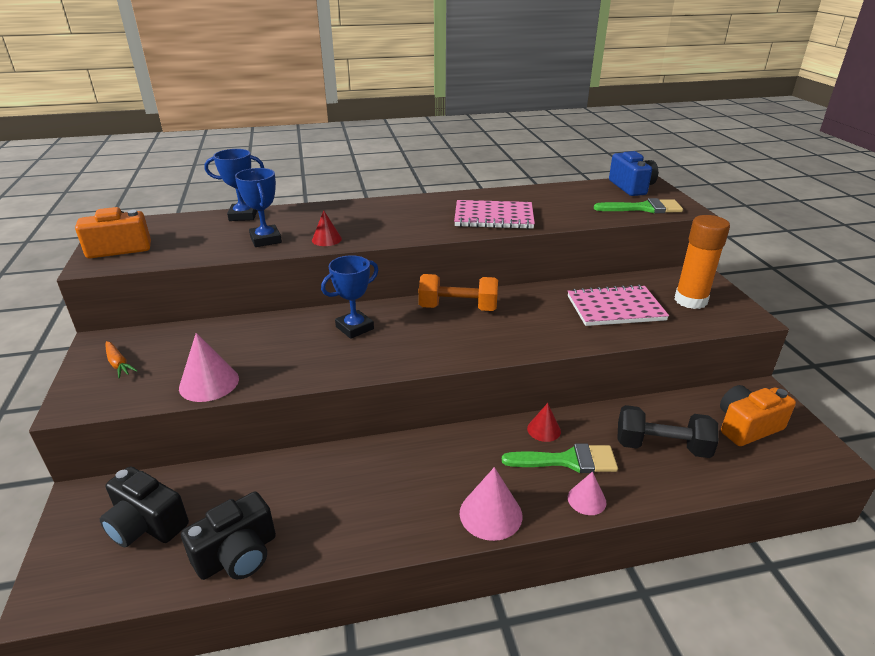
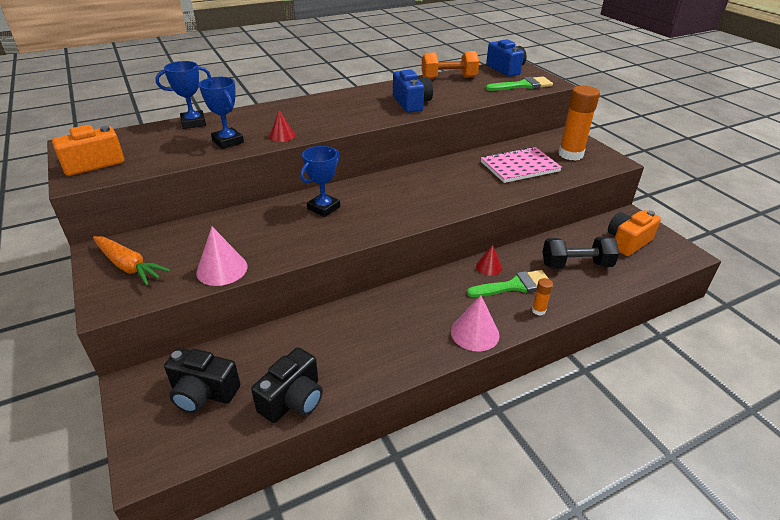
camera: 15 degrees left, 5 degrees up
(118, 364) = (129, 266): orange carrot -> orange carrot, size x1.70
(458, 308) = (400, 181): orange dumbbell -> orange dumbbell (448, 78)
(493, 217) = (411, 103): pink notebook -> blue camera
(586, 500) = (538, 310): pink cone -> orange glue stick

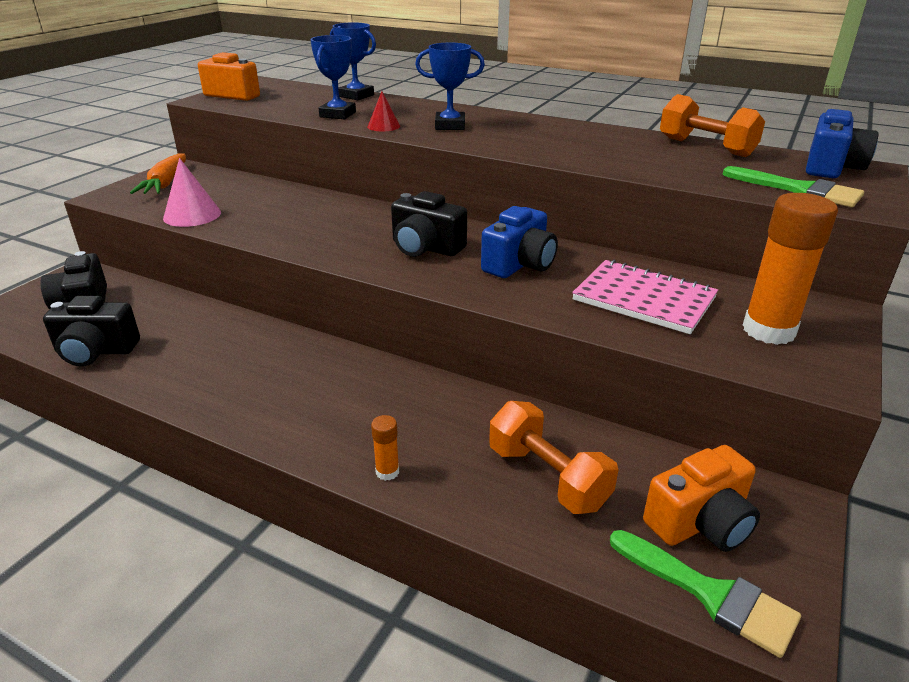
camera: 55 degrees right, 5 degrees down
(324, 208) = (352, 219): blue trophy -> blue trophy (450, 126)
(398, 199) = (425, 248): none -> black camera
(411, 103) = (579, 150): blue camera -> blue camera (519, 264)
(475, 333) = (288, 430): pink cone -> none
(489, 267) = (445, 395): red cone -> none
(515, 286) = (425, 431): green brush -> green brush (710, 594)
(576, 265) = (547, 477): black dumbbell -> orange dumbbell
(627, 242) = (700, 522): orange camera -> orange camera turned 135 degrees clockwise

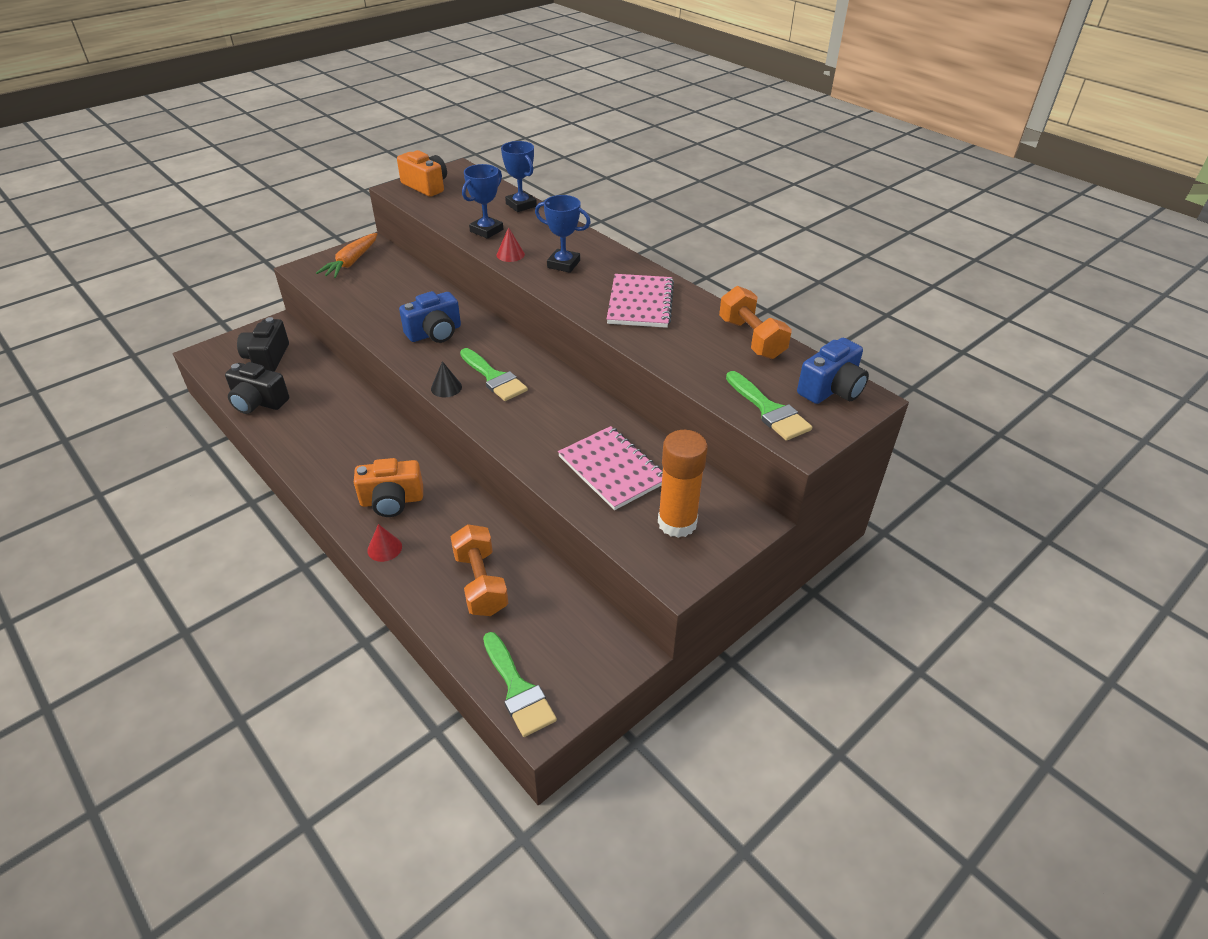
camera: 20 degrees right, 10 degrees up
(192, 215) = (351, 303): pink cone -> none
(376, 265) = (446, 387): none -> black cone
(387, 472) = (384, 548): orange glue stick -> red cone
(425, 248) = (494, 378): black camera -> green brush
(519, 264) = (550, 412): blue camera -> blue camera (435, 333)
(564, 140) = (640, 303): none -> pink notebook
(700, 522) = (552, 644): orange camera -> orange camera (392, 501)

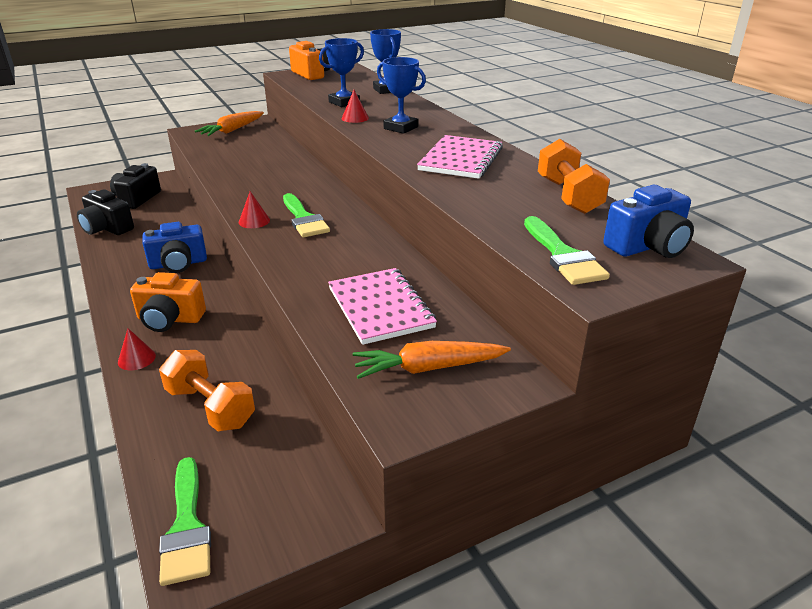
camera: 15 degrees right, 10 degrees down
(435, 333) = (270, 182): blue camera -> blue camera (178, 264)
(446, 387) = (254, 221): black cone -> red cone
(480, 583) = (210, 407): orange dumbbell -> orange dumbbell turned 45 degrees counterclockwise
(677, 523) = (428, 368): orange glue stick -> orange carrot

